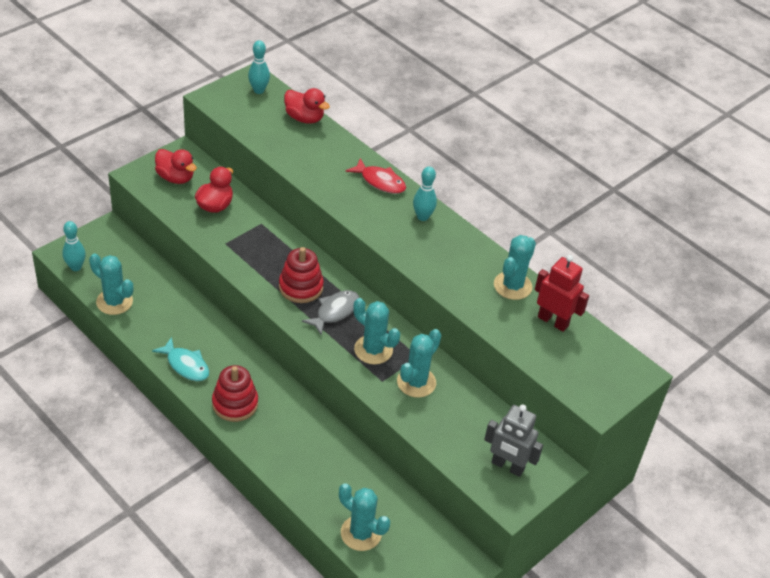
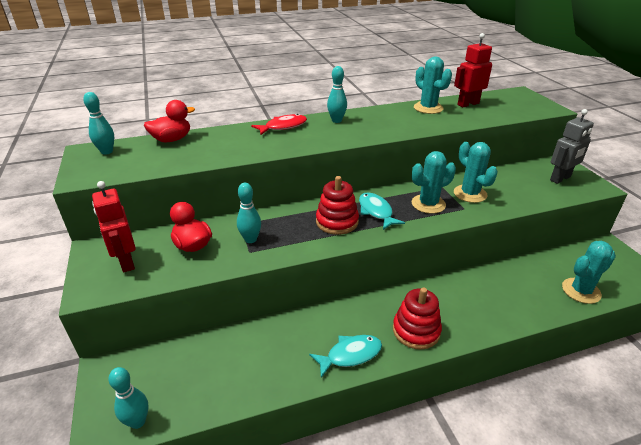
camera: 60 degrees left, 10 degrees down
(114, 302) = (222, 395): turquoise cactus -> none
(175, 178) = (126, 262): red duck -> red robot
(242, 238) = (250, 239): none -> turquoise bowling pin
(335, 312) = (376, 212): grey fish -> turquoise fish

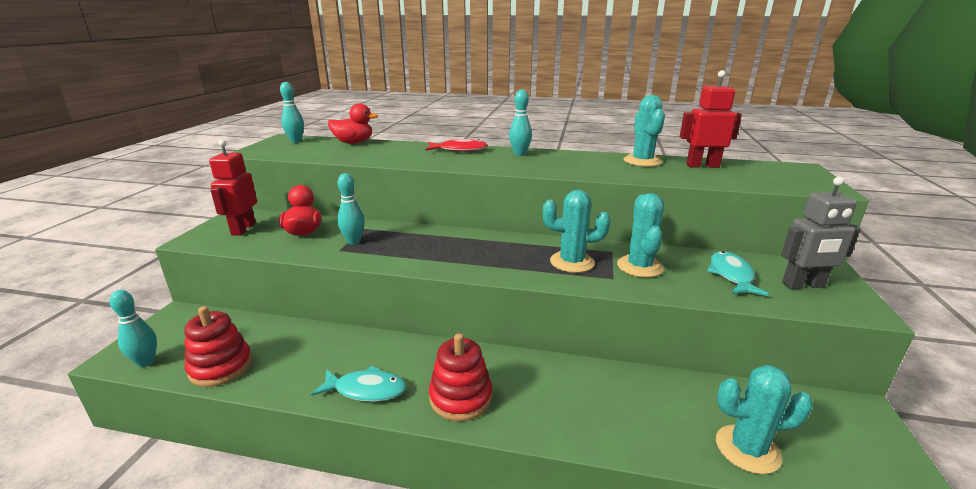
camera: 30 degrees right, 10 degrees down
(337, 222) = (450, 250): red stacking toy -> red stacking toy (221, 367)
(376, 212) = (502, 253): turquoise fish -> turquoise fish (731, 275)

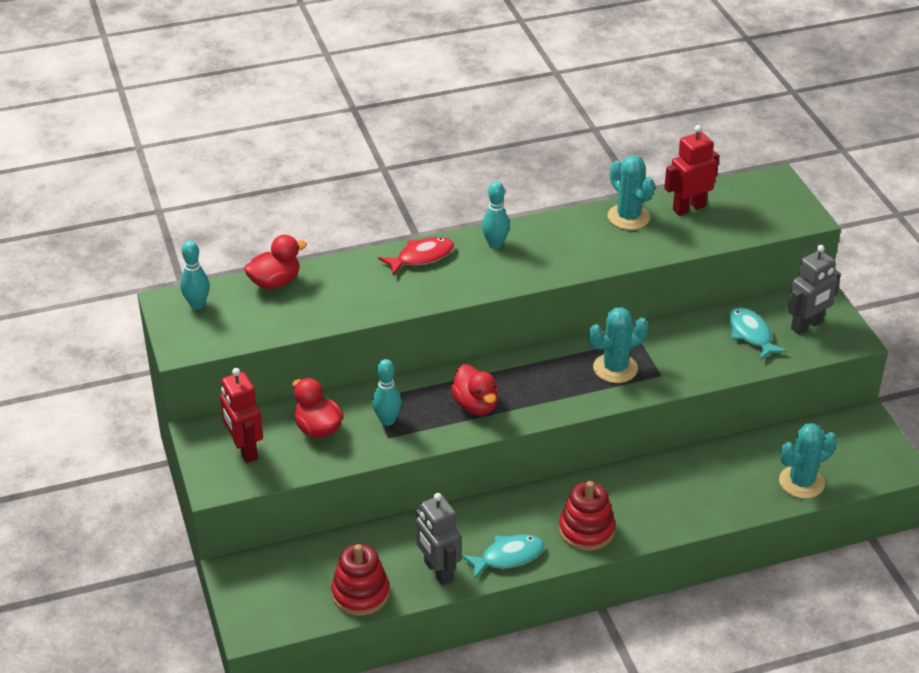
camera: 30 degrees left, 15 degrees up
(146, 362) = (285, 620): turquoise bowling pin -> none
(297, 376) = (438, 571): none -> grey robot
(428, 251) = (475, 405): none -> red duck
(639, 266) = (674, 352): turquoise cactus -> none

